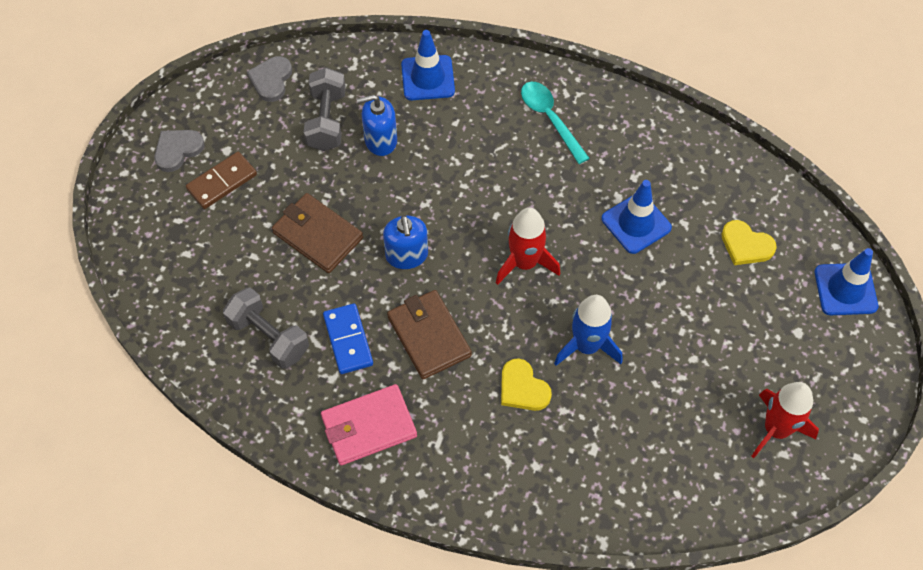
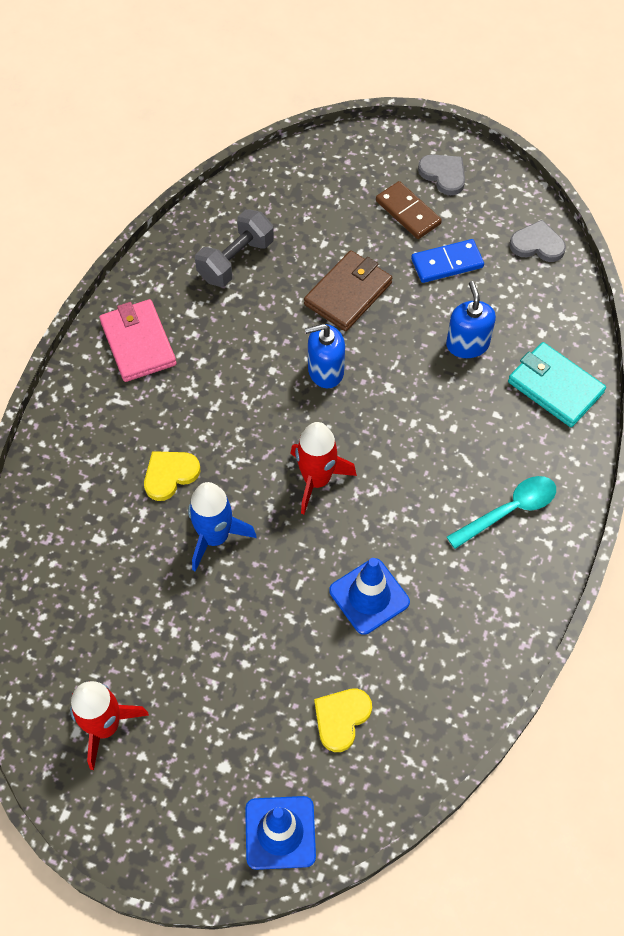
camera: 90 degrees right, 0 degrees up
(327, 120) = (489, 295): grey dumbbell -> none
(348, 340) = (230, 323): blue domino -> blue domino (447, 263)
(428, 78) = (555, 387): blue traffic cone -> turquoise wallet
(429, 336) = (232, 391): brown wallet -> none

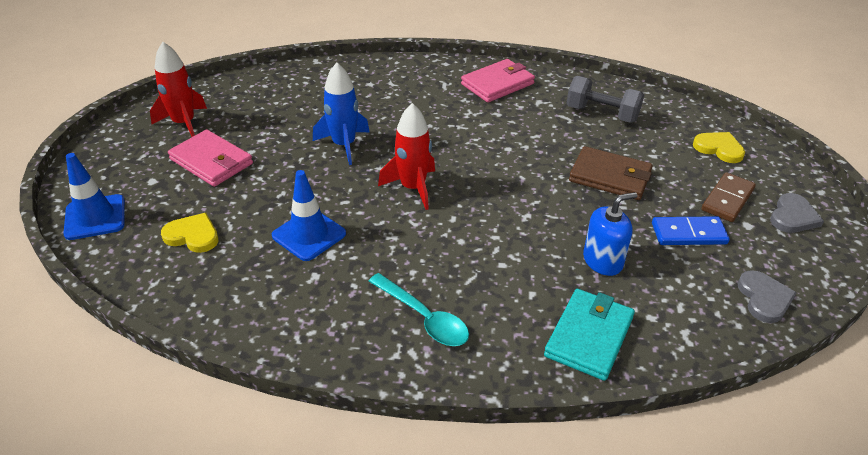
camera: 75 degrees right, 20 degrees down
(170, 475) = (391, 116): yellow heart -> yellow heart (719, 148)
(204, 693) = (211, 161): none -> pink wallet
(325, 371) = (522, 176): blue soap dispenser -> none
(447, 263) = (688, 233): blue domino -> blue domino turned 60 degrees counterclockwise

